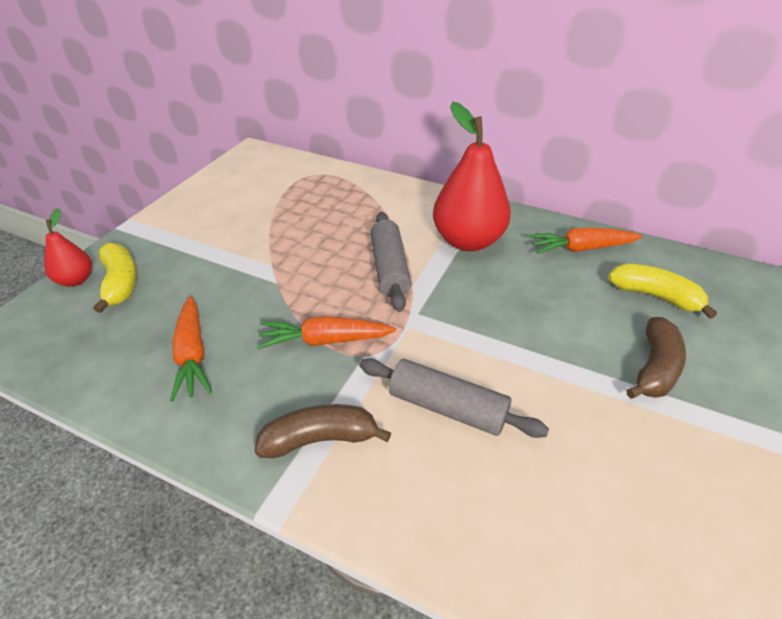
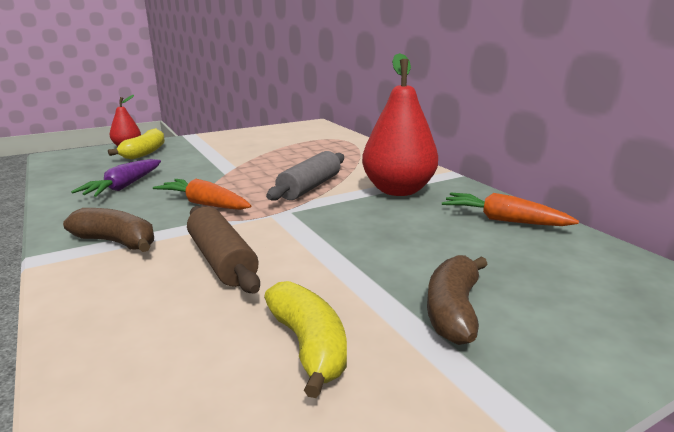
camera: 35 degrees right, 20 degrees down
(192, 355) = (123, 187): orange carrot -> purple carrot
(447, 407) = (222, 260): grey rolling pin -> brown rolling pin
(654, 368) = (453, 310): brown banana -> brown banana turned 135 degrees clockwise
(655, 296) = (539, 269): yellow banana -> yellow banana (308, 346)

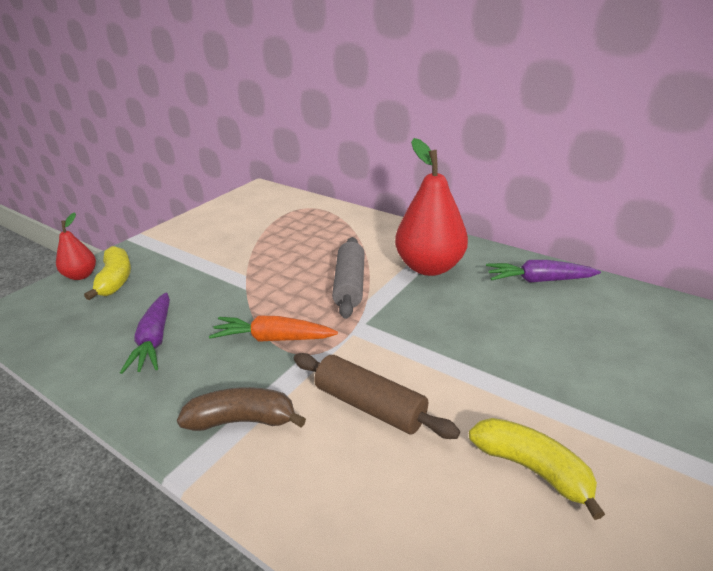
camera: 25 degrees left, 10 degrees up
(453, 310) = (590, 391): brown banana -> none
(503, 220) = (538, 280): orange carrot -> purple carrot

